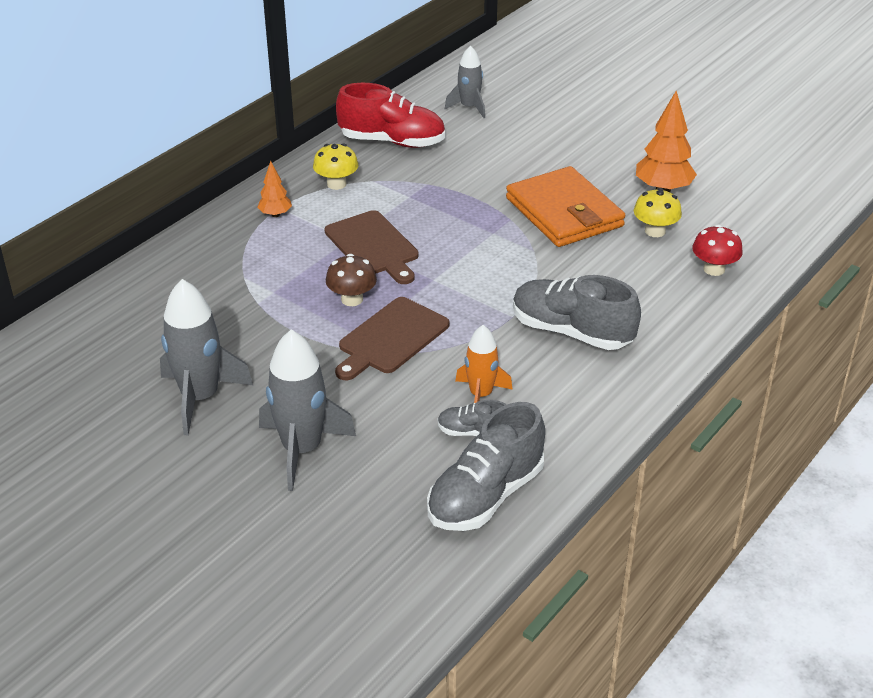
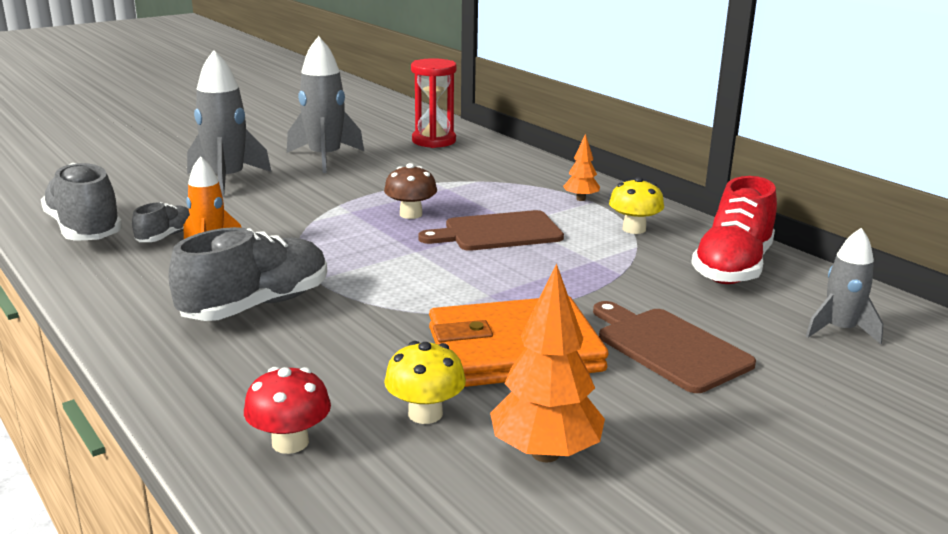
camera: 105 degrees right, 15 degrees down
(112, 331) = (434, 141): none -> red hourglass
(391, 338) = (335, 222): brown cutting board -> brown cutting board (669, 347)

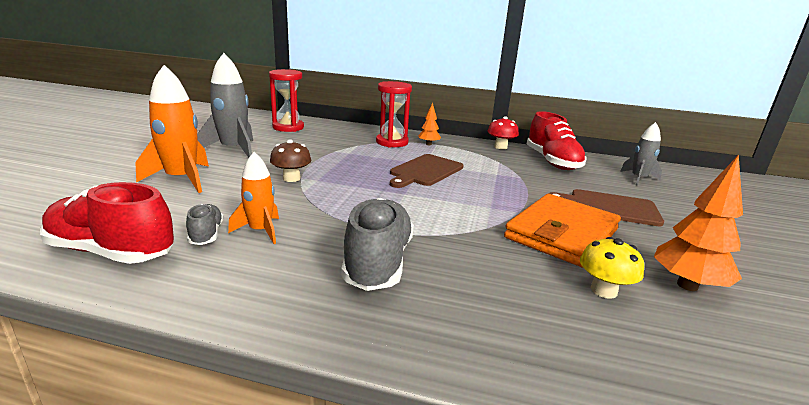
camera: 40 degrees left, 0 degrees up
(85, 230) = (112, 252): grey shoe -> red shoe
(227, 180) = (182, 179): grey rocket -> orange rocket
(290, 442) = (587, 350): red mushroom -> red mushroom (500, 147)
(411, 214) = (358, 172): brown mushroom -> brown mushroom (291, 178)
(531, 186) = (392, 142): none -> red hourglass
(634, 229) = (481, 154): yellow mushroom -> none

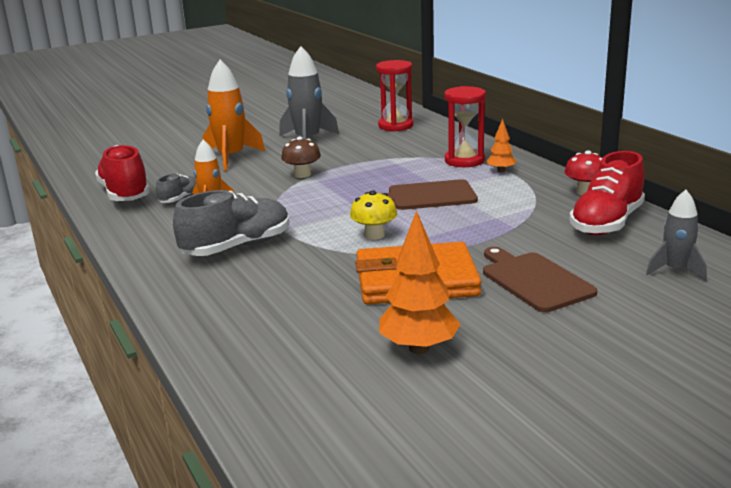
camera: 50 degrees right, 0 degrees up
(603, 290) = (340, 320): yellow mushroom -> yellow mushroom (374, 235)

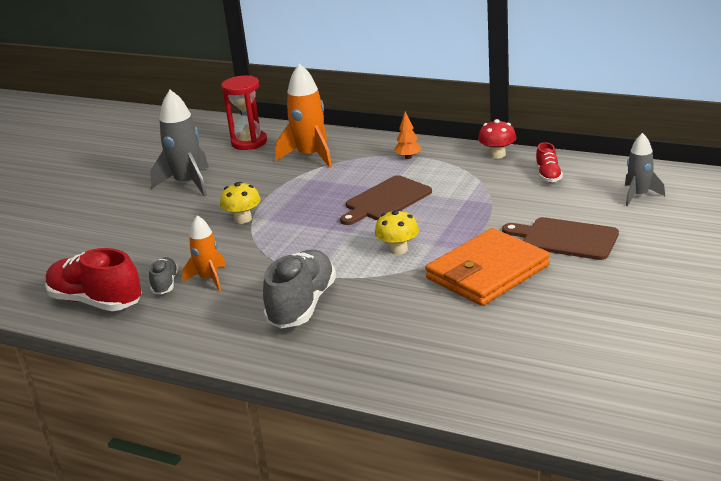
camera: 35 degrees left, 5 degrees up
(231, 157) = (140, 226): orange rocket -> orange rocket (310, 156)
(302, 174) = (243, 219): brown mushroom -> yellow mushroom
(419, 348) = (567, 320): orange tree -> none
(464, 161) = (365, 158): red hourglass -> none
(606, 223) = (548, 175): red shoe -> red shoe, size x0.51

